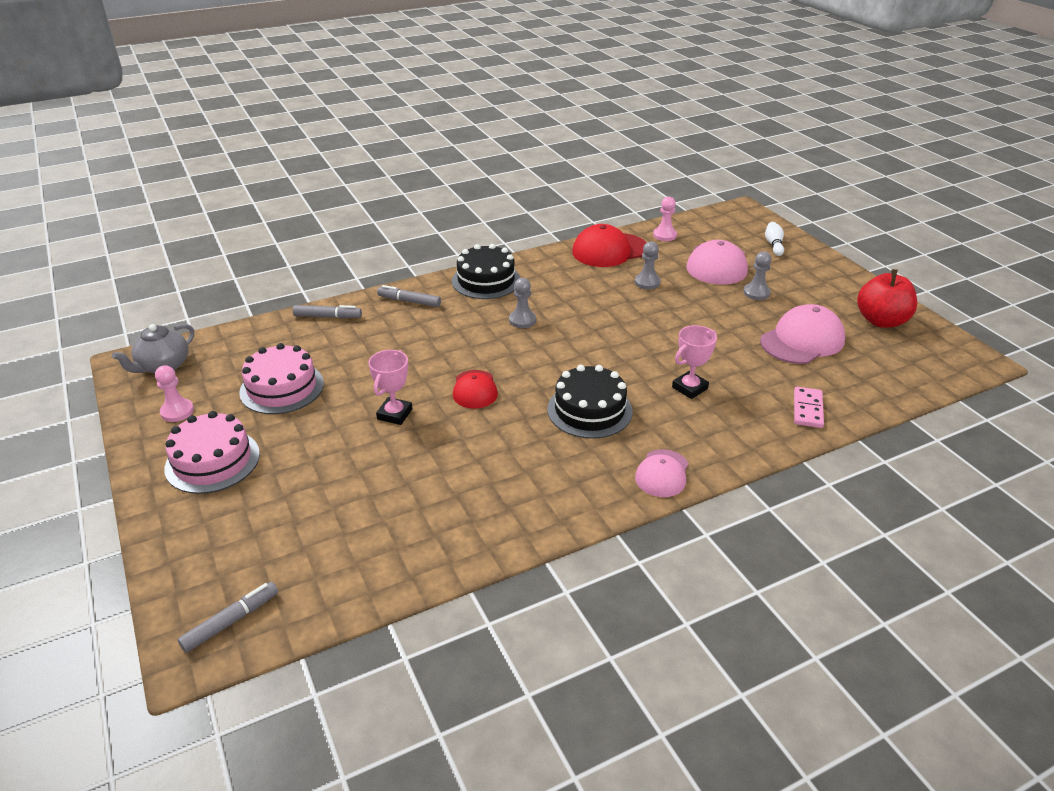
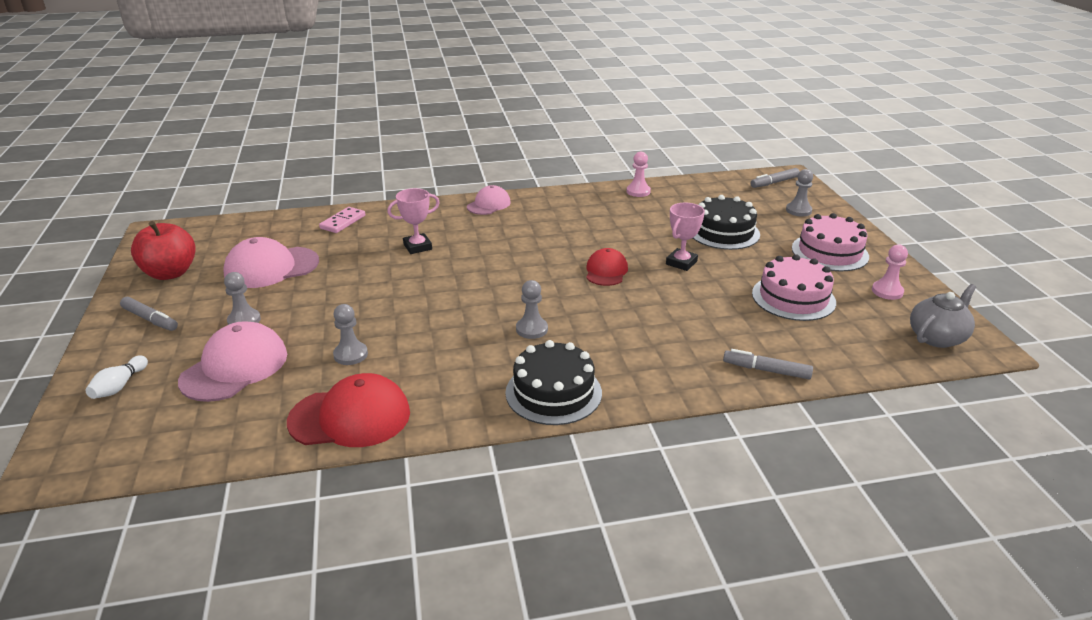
camera: 165 degrees left, 5 degrees down
(219, 543) = (798, 210): none -> grey pawn
(409, 301) = (662, 376): grey marker -> grey marker (150, 319)
(589, 410) = (514, 244): black cake -> black cake (723, 232)
(664, 235) = (242, 433): pink pawn -> pink pawn (638, 191)

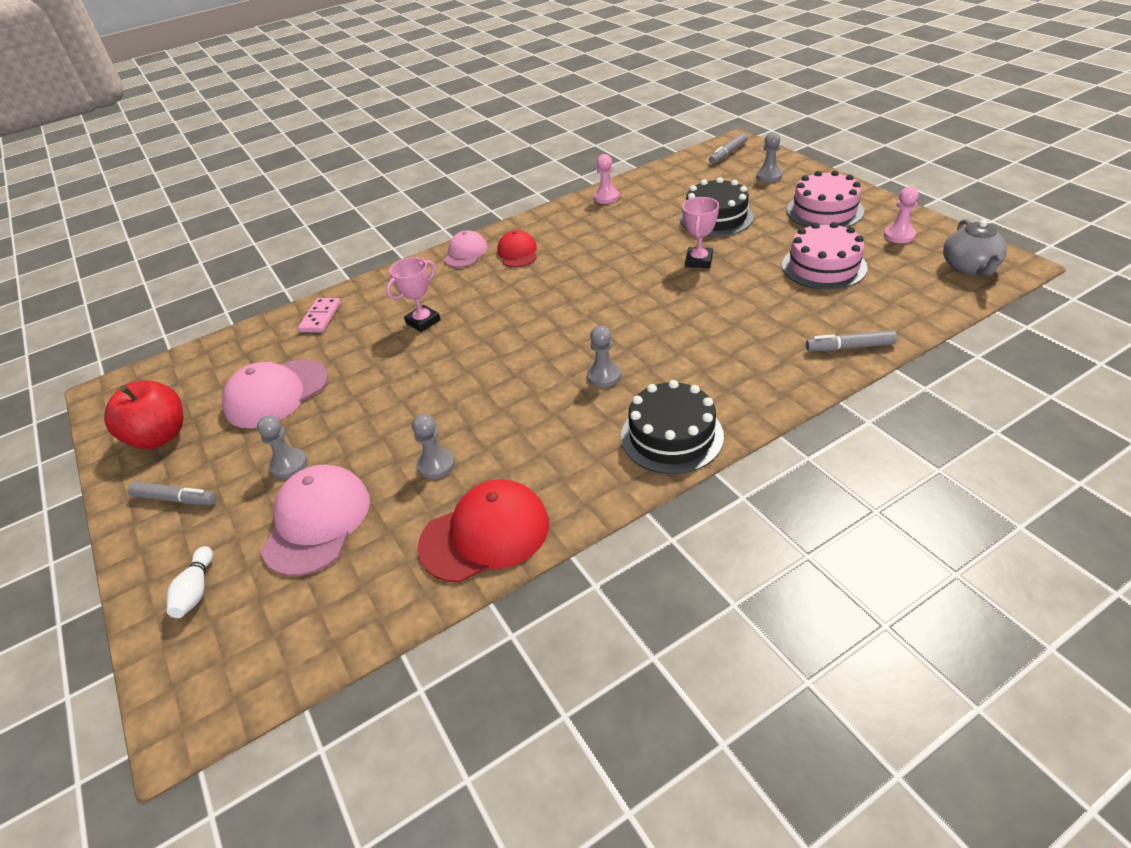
camera: 15 degrees left, 10 degrees up
(606, 271) = (633, 291): red cap -> red cap (518, 253)
(937, 337) = (969, 268): grey teapot -> grey teapot turned 150 degrees clockwise

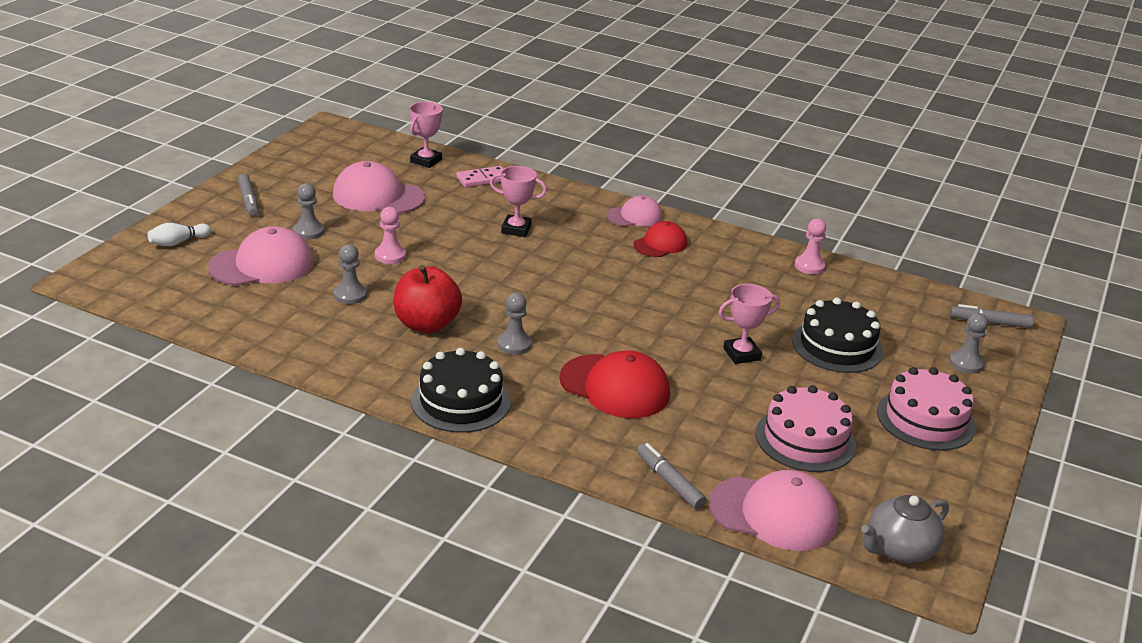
camera: 50 degrees right, 10 degrees down
(160, 436) = (301, 168): red apple -> red apple (426, 324)
(249, 343) = (426, 161): none -> pink trophy
(485, 534) = (293, 341): red cap -> red cap (615, 387)
(899, 235) = (923, 485): pink pawn -> pink pawn (390, 256)
(909, 308) = (774, 513): none -> pink cap

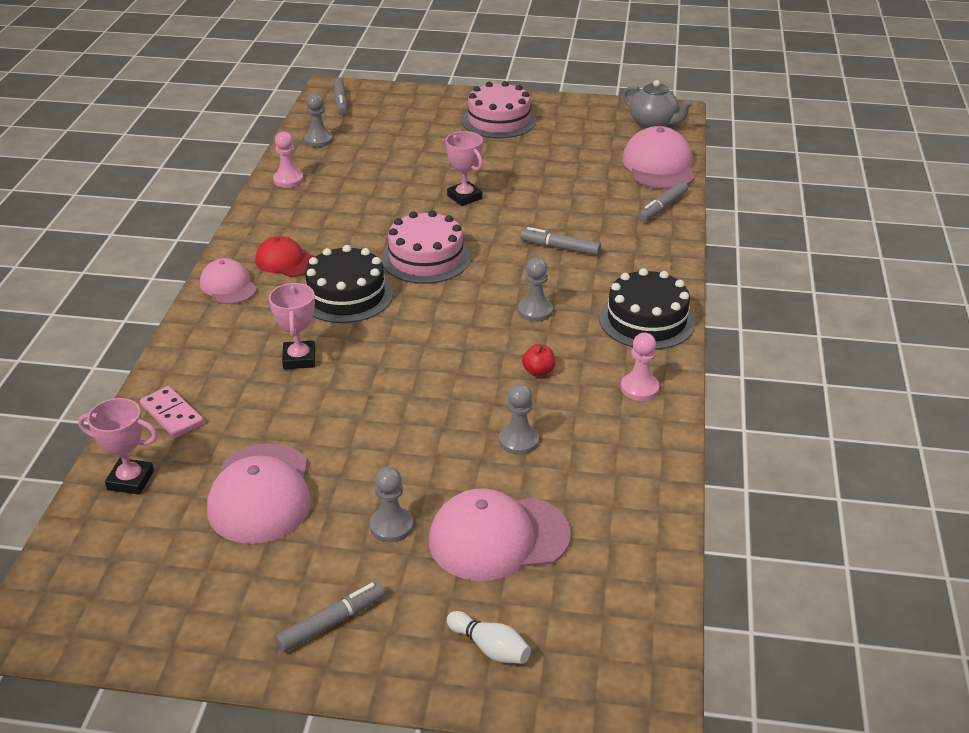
camera: 105 degrees left, 5 degrees up
(262, 265) = (498, 538): pink cap -> pink cap turned 60 degrees counterclockwise
(390, 256) = (413, 437): pink pawn -> pink pawn (639, 388)
(426, 324) = (538, 371): red apple -> red apple, size x0.44
(615, 387) = (560, 248): red cap -> grey marker
(805, 439) = (562, 161): pink cake -> pink cake (426, 258)
(837, 346) = (421, 158): black cake -> black cake (346, 295)
(966, 363) = (410, 109): grey pawn -> grey pawn (318, 140)

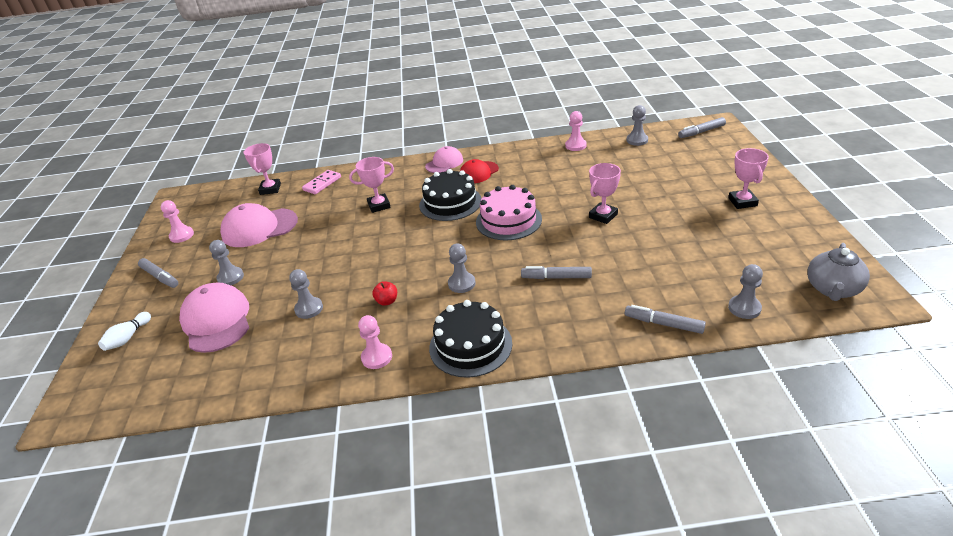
camera: 80 degrees right, 0 degrees up
(204, 603) = (181, 235): none -> pink pawn
(285, 261) = (478, 172): red cap -> red cap turned 150 degrees counterclockwise
(498, 121) = (742, 202): pink cake -> pink trophy
(560, 248) = (556, 277): grey marker -> grey marker turned 90 degrees counterclockwise
(659, 166) = (744, 308): pink cap -> grey pawn

